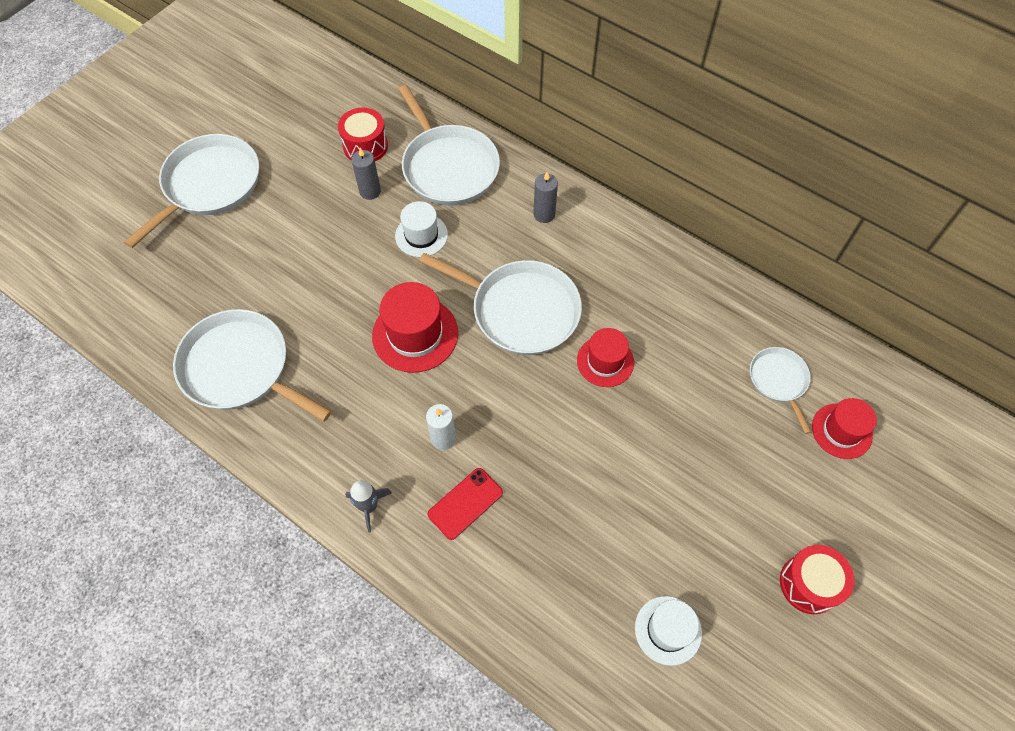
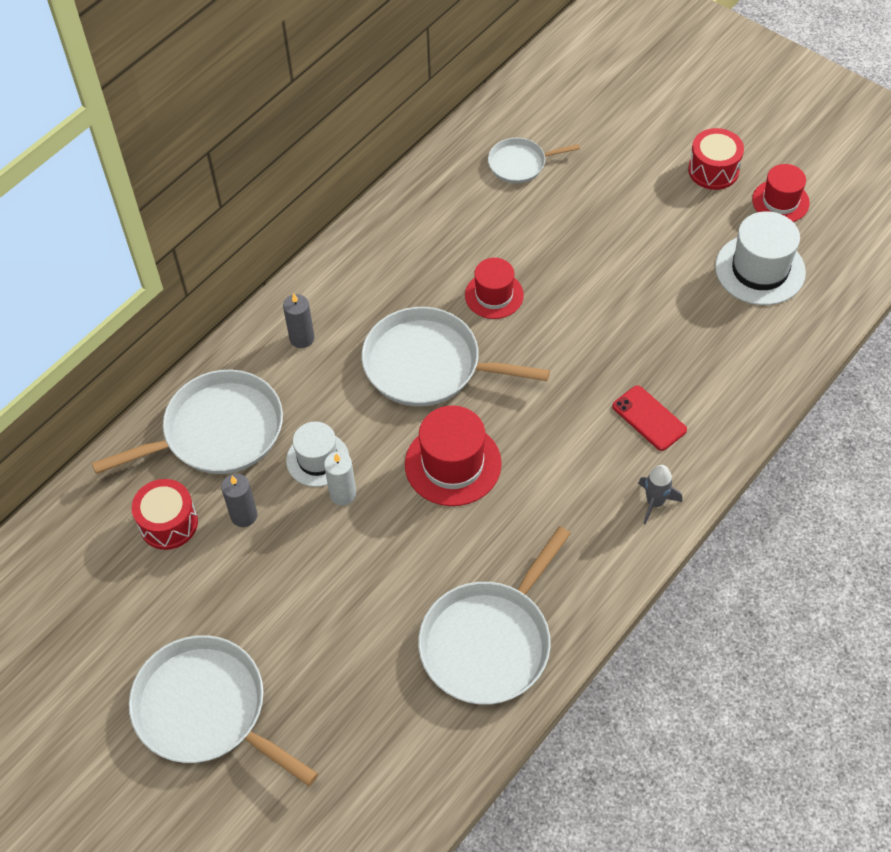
camera: 85 degrees left, 5 degrees down
(443, 438) = (579, 437): white candle -> white candle (343, 494)
(520, 310) = (428, 365): white pan -> white pan turned 105 degrees counterclockwise
(668, 630) = (760, 269): white hat -> white hat, size x1.53
(841, 431) = (572, 127): red hat -> red hat (780, 201)

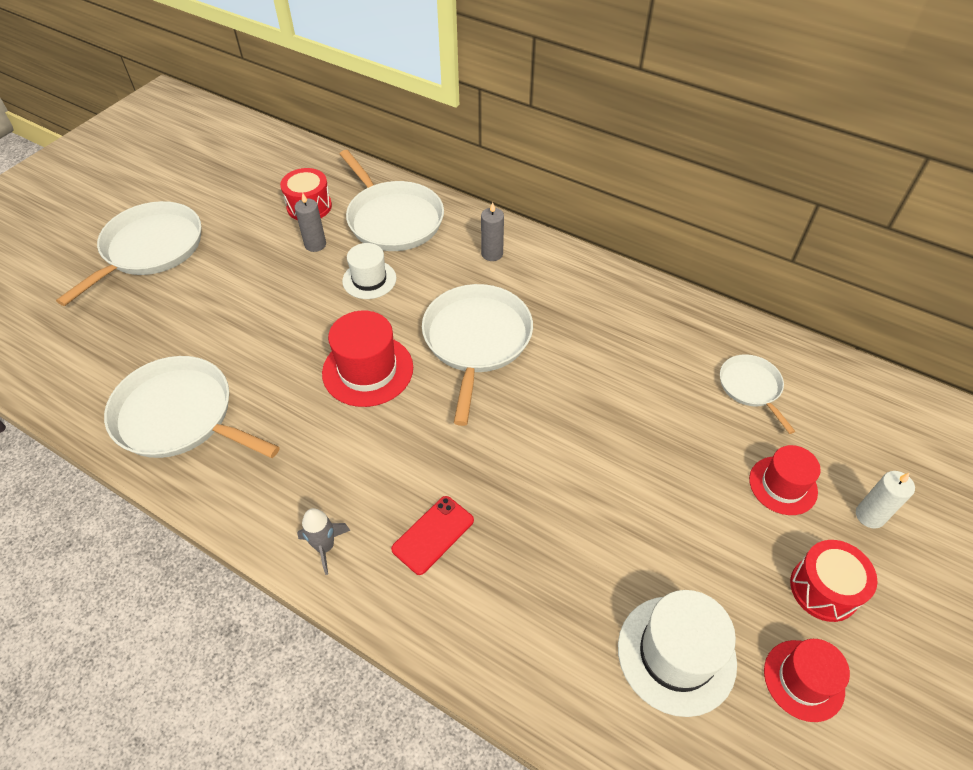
camera: 80 degrees right, 5 degrees down
(343, 494) = (335, 299): white candle -> white candle (869, 516)
(494, 295) = (569, 382): red hat -> red hat (783, 485)

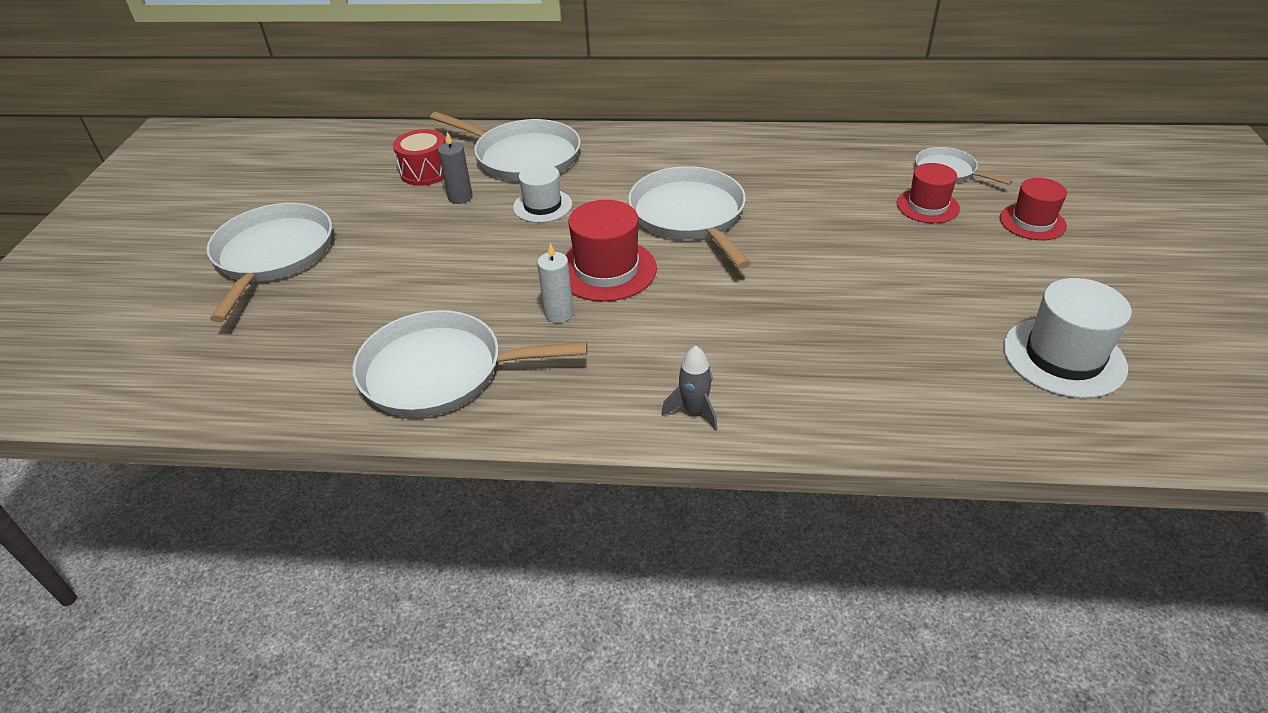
camera: 25 degrees left, 10 degrees down
(433, 534) = (786, 362): red phone -> none
(492, 254) = (644, 153): grey candle -> none
(803, 680) = (1167, 333): red hat -> red hat (927, 206)
(824, 589) = (1125, 273): red drum -> none
(869, 516) = (1110, 217): white candle -> white candle (559, 314)

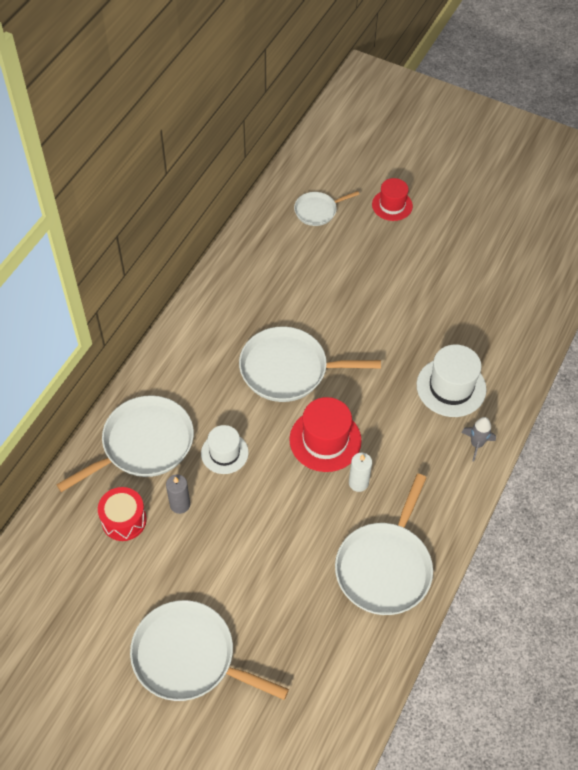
camera: 70 degrees left, 15 degrees up
(927, 206) = (349, 242): red hat -> none
(1063, 357) = (506, 264): white hat -> white hat (451, 387)

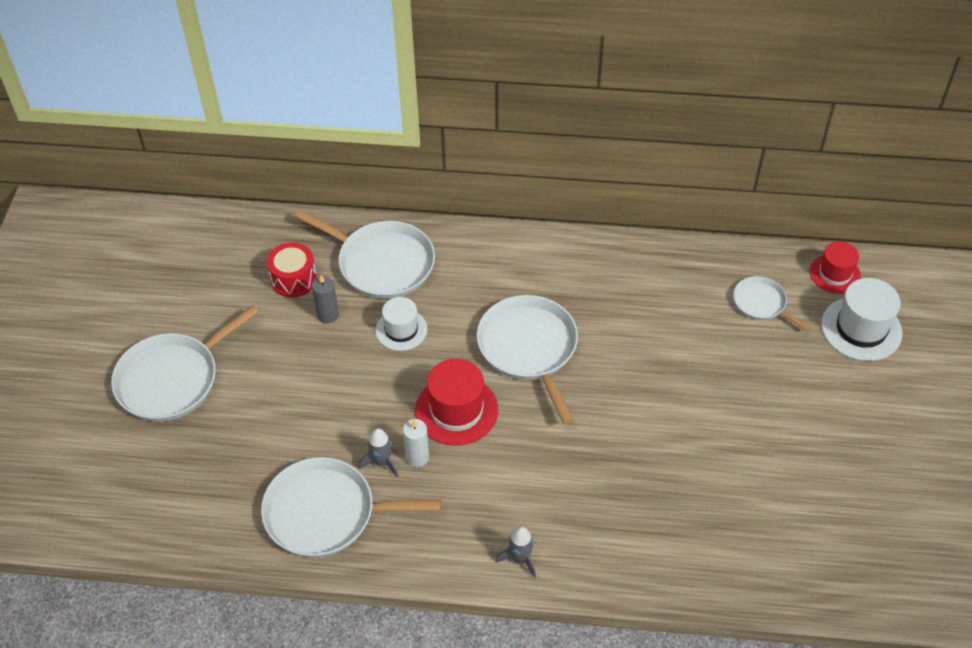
camera: 70 degrees right, 5 degrees down
(189, 657) = (172, 379): white pan -> white pan turned 135 degrees counterclockwise
(353, 510) = (382, 462): none -> grey rocket
(392, 205) = (819, 372): red hat -> red hat (835, 274)
(451, 387) = (586, 510): white hat -> white hat (861, 328)

